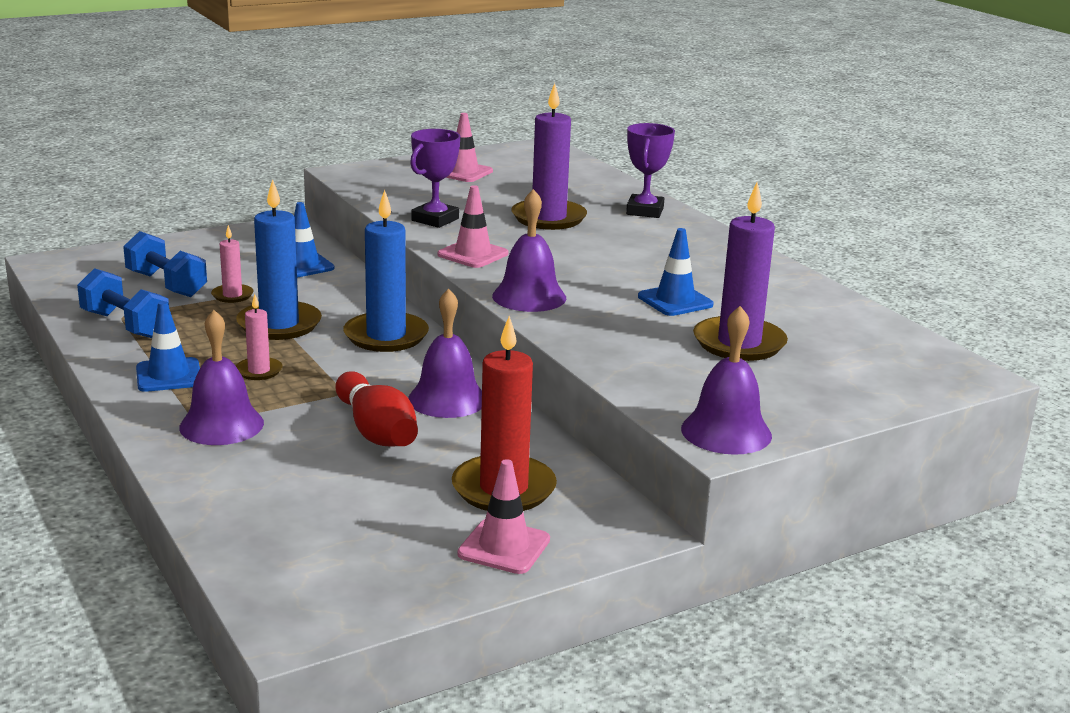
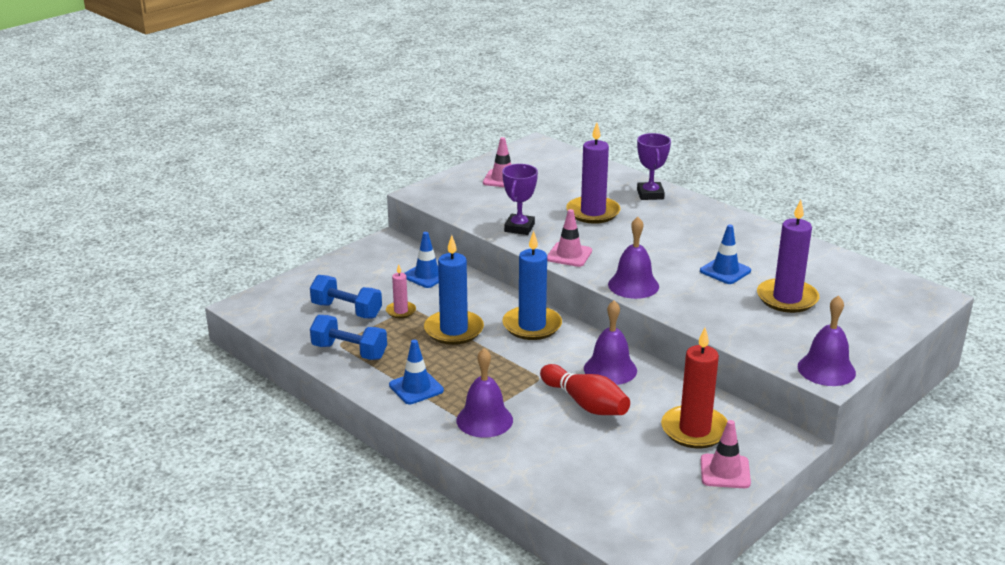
camera: 15 degrees left, 5 degrees up
(259, 371) = (472, 372): pink candle -> none

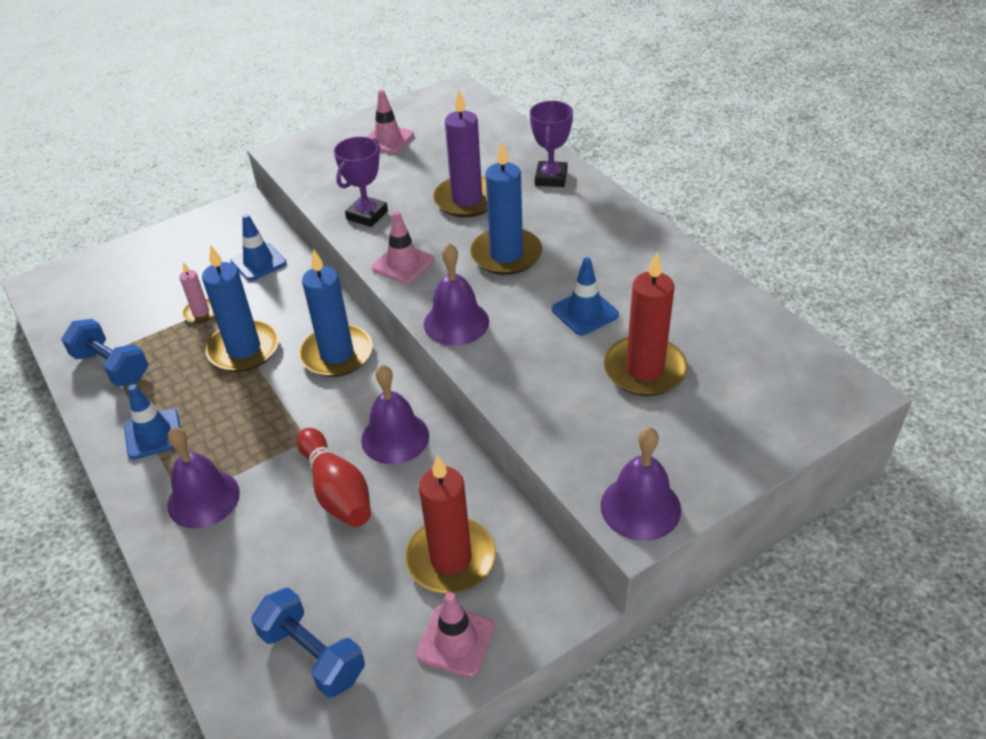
camera: 15 degrees right, 15 degrees up
(346, 310) = (143, 304): blue dumbbell -> blue dumbbell (312, 654)
(645, 243) = (506, 255): none -> blue candle
(787, 298) = (644, 370): purple candle -> red candle

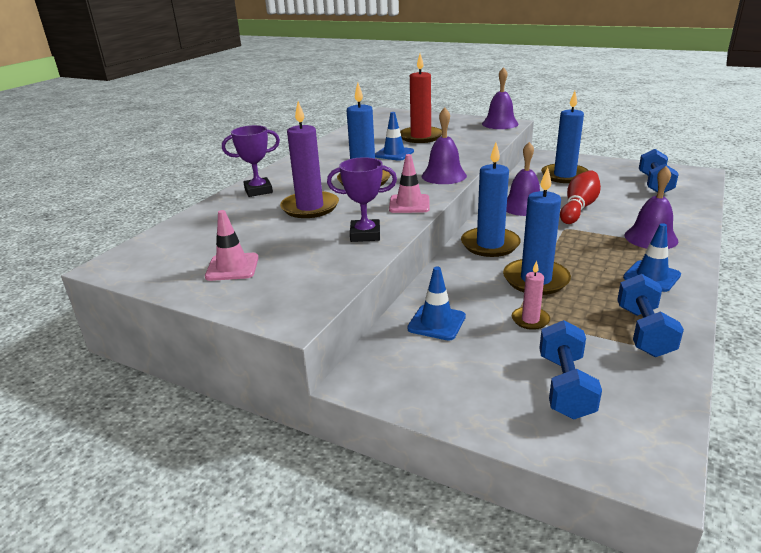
camera: 120 degrees left, 15 degrees down
(126, 289) = (565, 386): none -> blue dumbbell
(451, 559) = (564, 176): red candle -> blue candle
(456, 641) = (595, 165): pink traffic cone -> none

